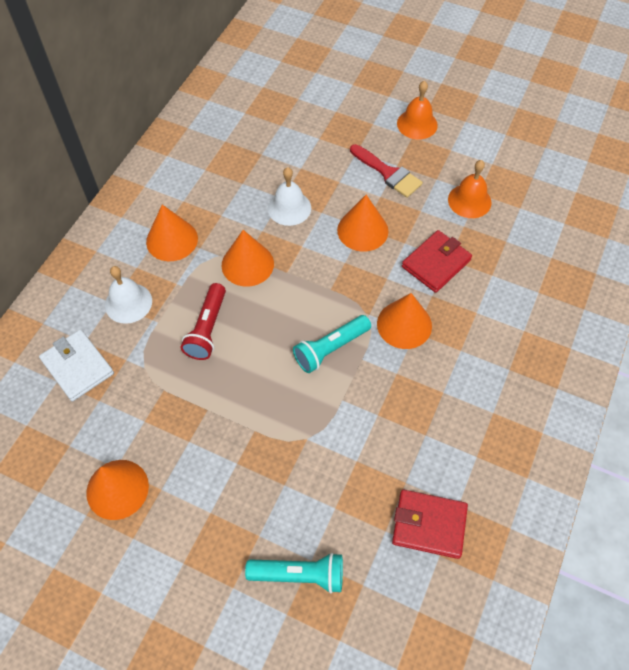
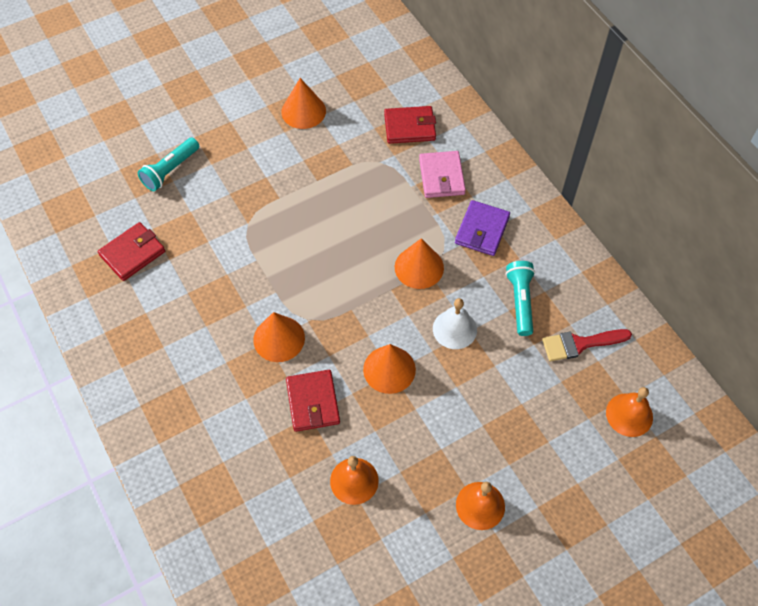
camera: 125 degrees right, 0 degrees up
(77, 367) = (409, 127): white wallet -> red wallet
(128, 303) = (441, 177): white bell -> pink wallet
(172, 240) = (482, 230): orange cone -> purple wallet
(207, 329) = (380, 212): red flashlight -> none
(276, 79) = (629, 414): none -> orange bell
(330, 349) = (300, 277): turquoise flashlight -> turquoise flashlight (520, 301)
(388, 173) = (436, 433): red brush -> red brush (580, 344)

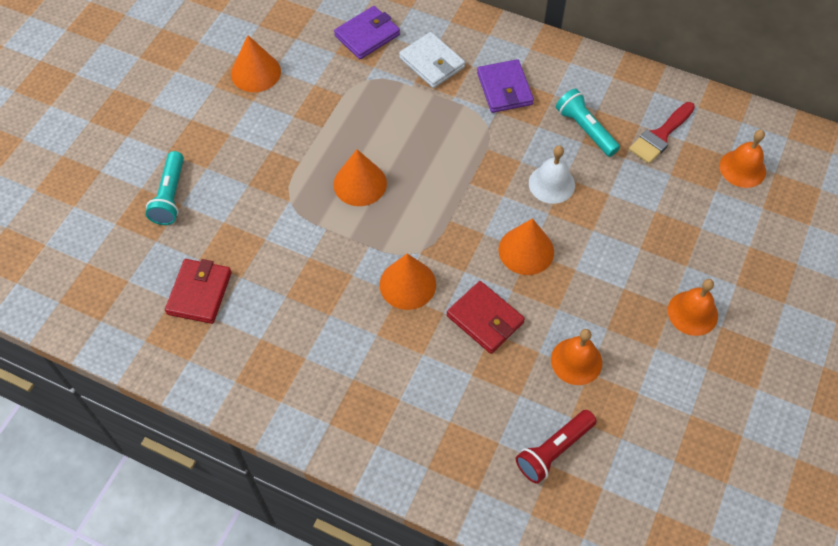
camera: 35 degrees left, 0 degrees up
(278, 537) = (554, 450): none -> red flashlight
(409, 127) = (367, 35): red wallet -> purple wallet
(419, 267) = (478, 150): orange cone -> orange cone (360, 183)
(441, 177) = (432, 63): pink wallet -> white wallet

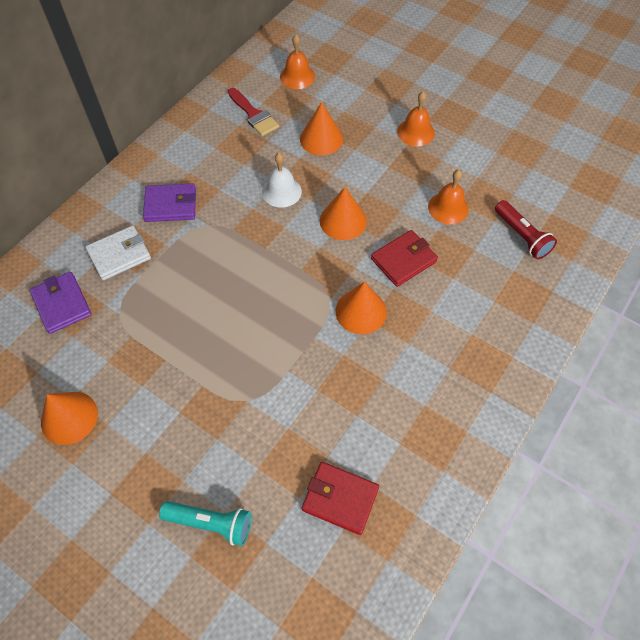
camera: 80 degrees left, 0 degrees up
(360, 183) = (243, 335): orange cone -> orange cone (321, 139)
(585, 129) = (233, 159): turquoise flashlight -> none

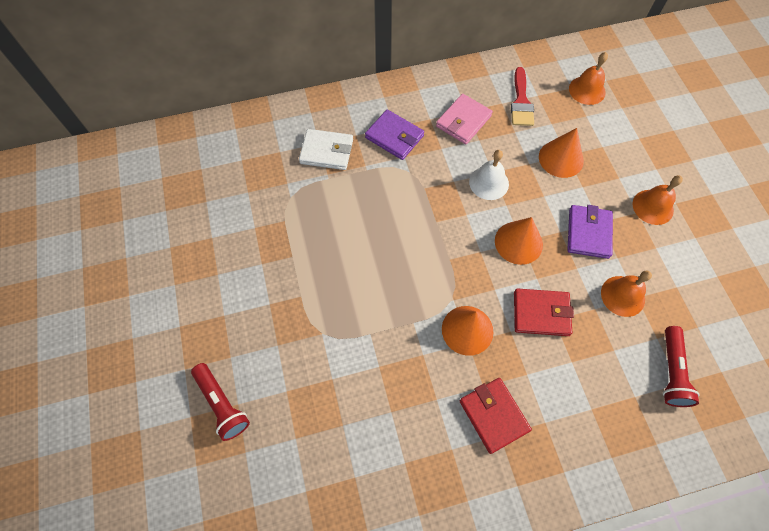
camera: 40 degrees right, 5 degrees up
(62, 304) = (260, 162): purple wallet -> purple wallet (588, 233)
(69, 417) = (198, 250): orange cone -> none
(210, 523) = (222, 404): turquoise flashlight -> red flashlight
(219, 157) = (463, 121): none -> pink wallet
(340, 499) = (323, 466): red wallet -> red wallet (493, 415)

